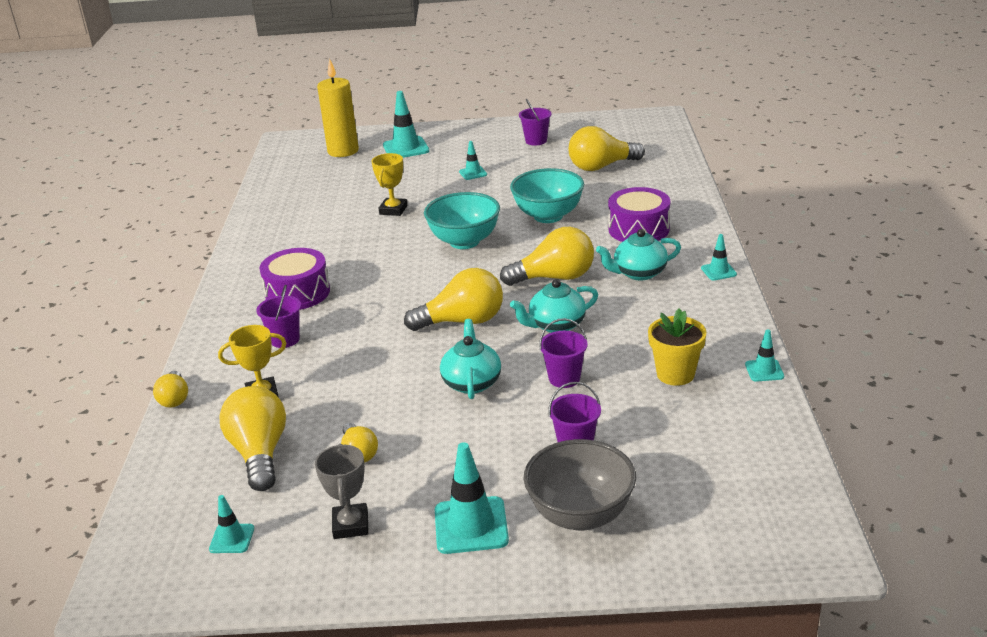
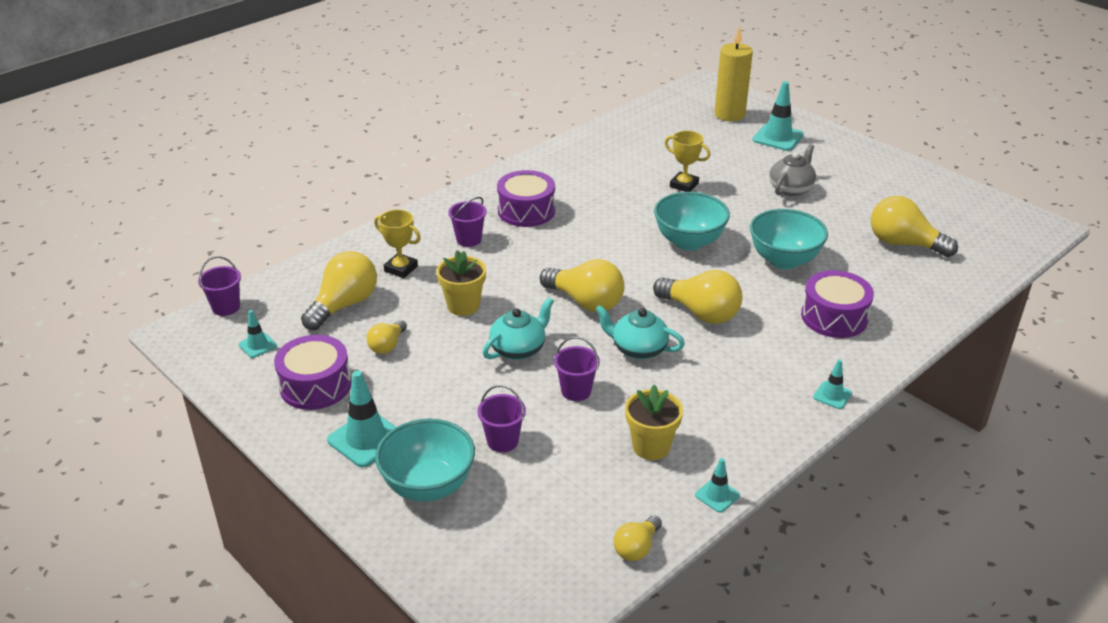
camera: 45 degrees right, 5 degrees up
(174, 399) = (359, 237): yellow light bulb -> yellow light bulb (636, 548)
(350, 525) = (315, 385): grey trophy -> purple drum
(370, 385) = (463, 306): none -> yellow flower pot
(393, 210) = (684, 185): yellow trophy -> yellow trophy turned 60 degrees clockwise
(473, 173) = (791, 188): turquoise traffic cone -> grey teapot
(536, 141) = (890, 188): purple bucket -> purple bucket (226, 307)
(580, 515) = (428, 486): grey bowl -> turquoise bowl
(639, 273) = (767, 352): turquoise teapot -> none

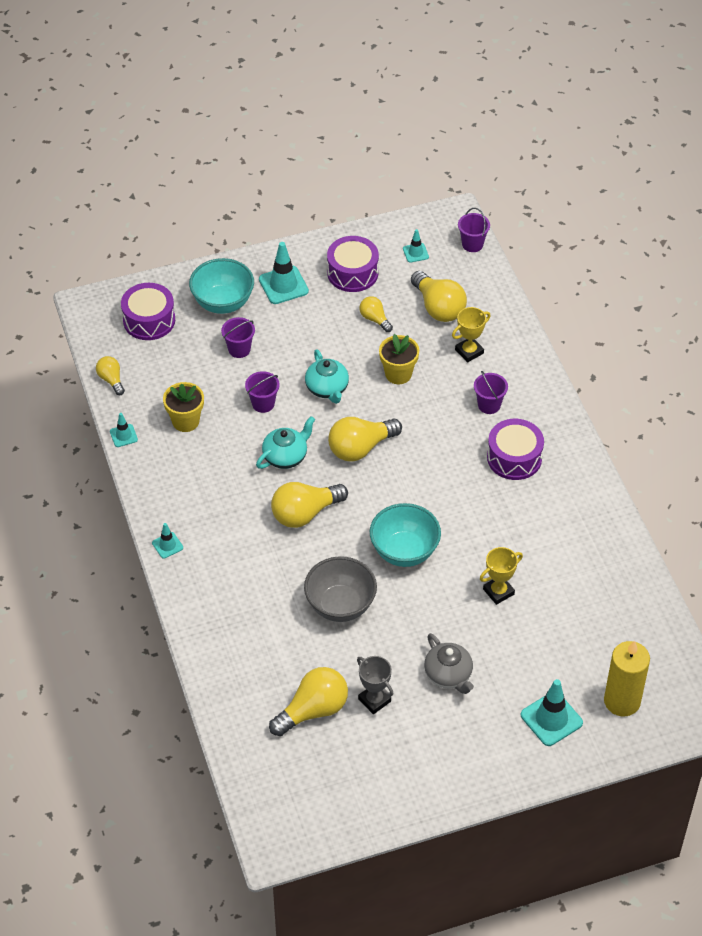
camera: 115 degrees right, 15 degrees up
(784, 260) = (340, 605): turquoise bowl -> grey bowl
(834, 317) = (248, 597): purple drum -> purple drum (149, 320)
(856, 216) = (374, 700): none -> grey trophy

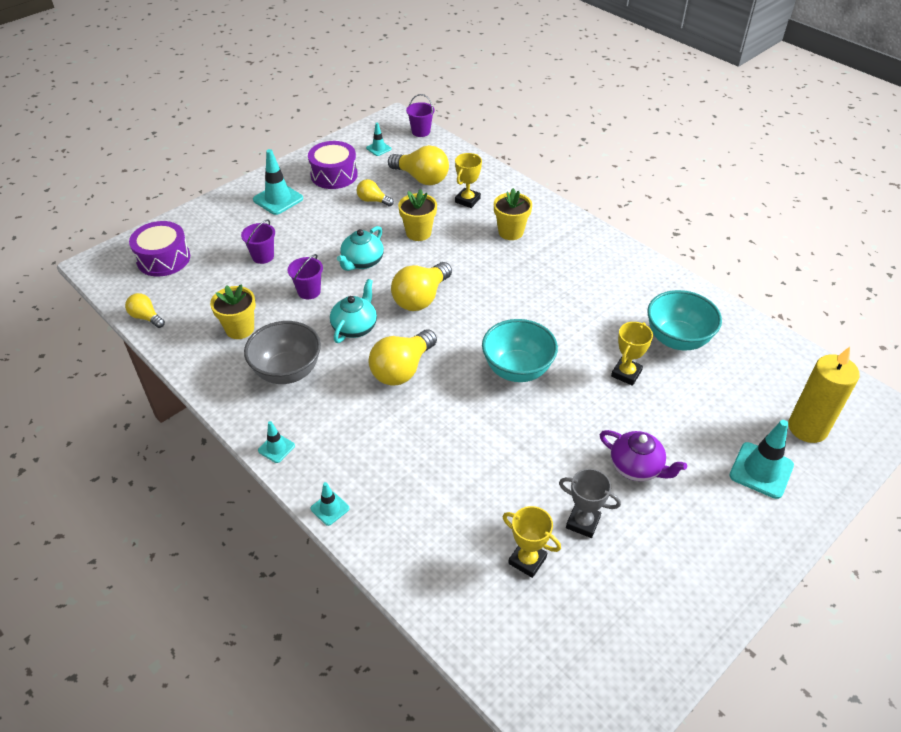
camera: 25 degrees left, 5 degrees down
(123, 435) = (181, 361): turquoise traffic cone -> turquoise traffic cone (330, 508)
(223, 303) = (229, 226): turquoise bowl -> turquoise bowl (677, 339)
(313, 710) = (527, 560): yellow light bulb -> yellow trophy
(327, 388) = (362, 262): turquoise teapot -> turquoise teapot turned 75 degrees clockwise
(340, 605) = (488, 441): grey bowl -> grey bowl (287, 372)
(448, 675) = (636, 467): grey teapot -> purple teapot
(489, 405) = (511, 232): purple bucket -> yellow flower pot
(514, 458) = (560, 263): purple drum -> none

